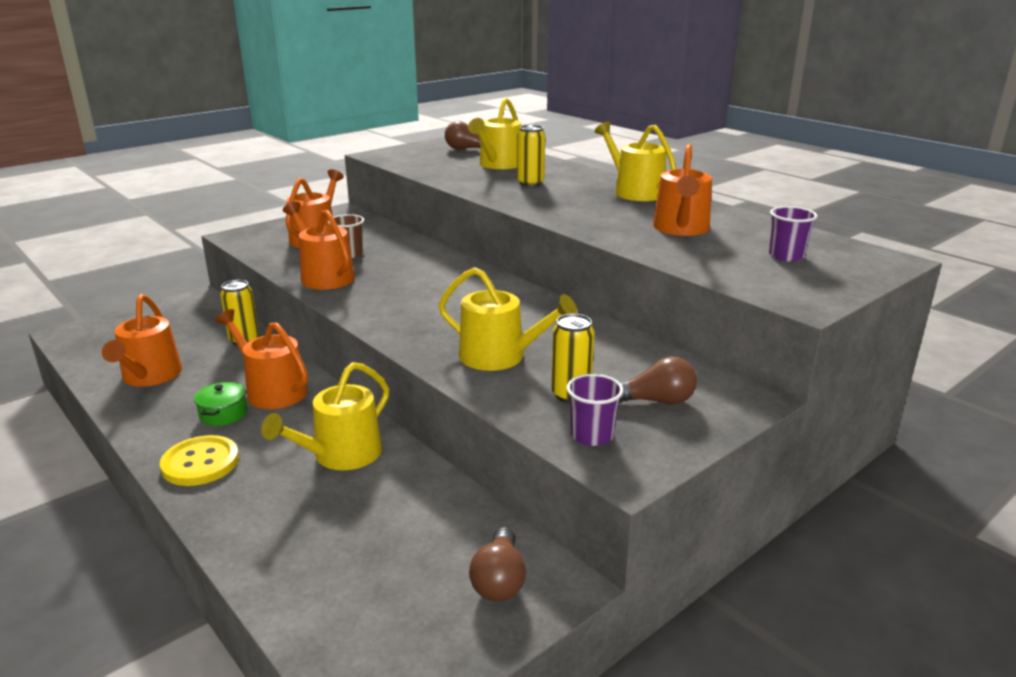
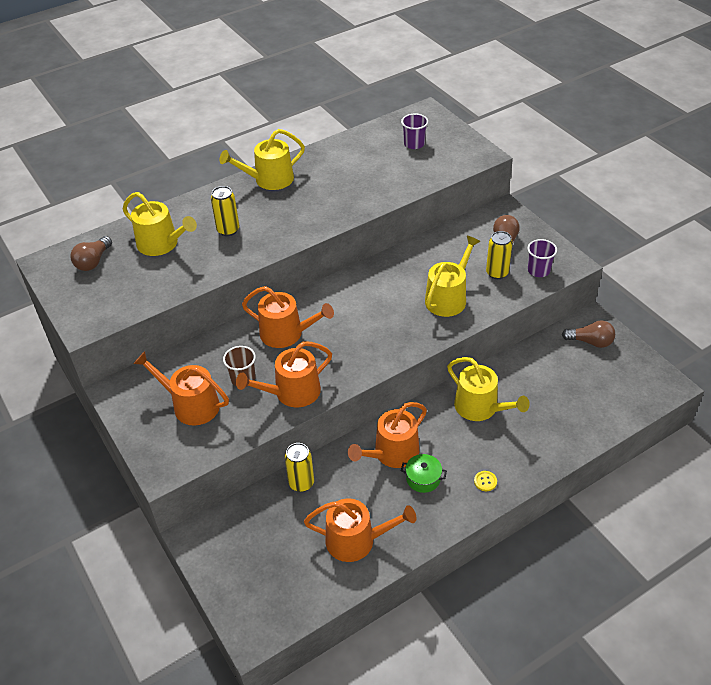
camera: 80 degrees left, 20 degrees up
(200, 463) = (485, 481): yellow button -> yellow button, size x0.46
(681, 229) = (358, 173): orange watering can -> orange watering can (286, 333)

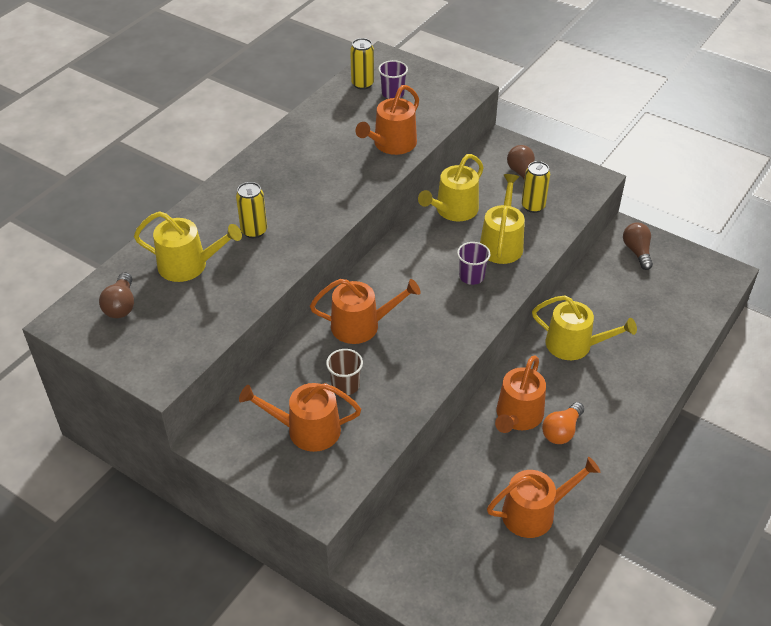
camera: 25 degrees left, 0 degrees up
(269, 180) = (263, 166): yellow watering can -> yellow watering can (453, 210)
(292, 392) = (406, 384): orange watering can -> orange watering can (391, 144)
(301, 483) = (446, 476): yellow can -> yellow can (362, 84)
(423, 478) = (561, 431): green pot -> orange light bulb
(485, 481) = (620, 414): yellow button -> none
(538, 270) = (570, 193): purple cup -> purple cup (471, 276)
(590, 342) = (637, 252): brown light bulb -> brown light bulb turned 90 degrees counterclockwise

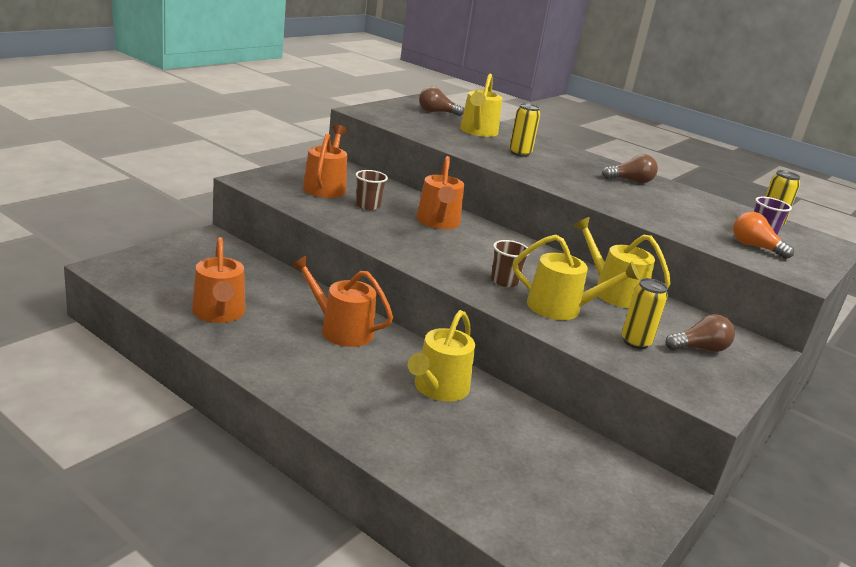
camera: 90 degrees right, 20 degrees down
(391, 144) = (665, 219): orange watering can -> none
(471, 276) = (504, 281): purple cup -> brown cup
(561, 431) = (312, 350): orange light bulb -> orange light bulb (755, 247)
(637, 252) = (621, 488): brown light bulb -> brown light bulb (630, 181)

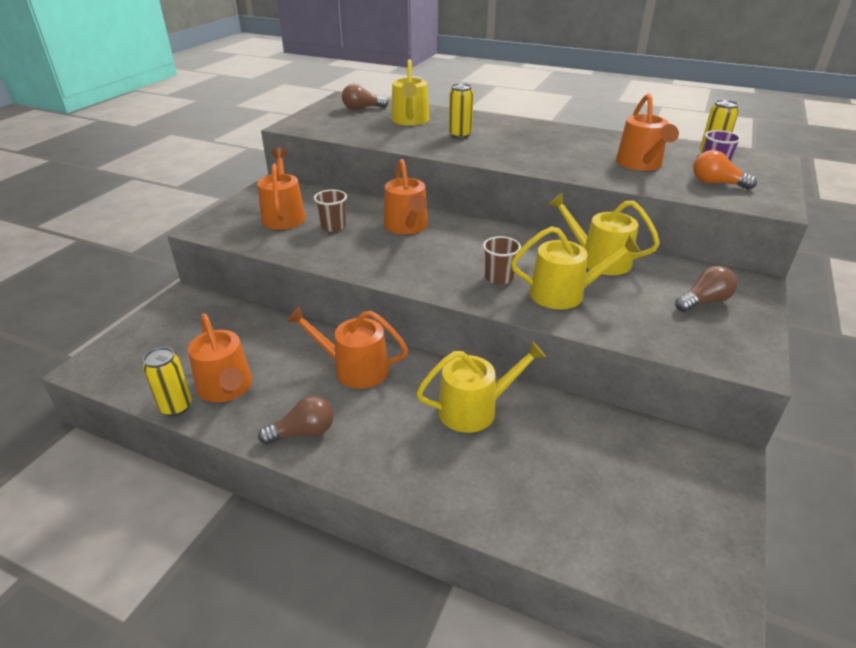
camera: 10 degrees left, 10 degrees up
(438, 388) = (474, 409): yellow watering can -> yellow watering can turned 120 degrees counterclockwise
(630, 181) = (571, 139): brown light bulb -> brown light bulb (303, 432)
(635, 342) = (648, 312): yellow can -> yellow can (176, 407)
(687, 215) = (640, 164): none -> orange watering can

